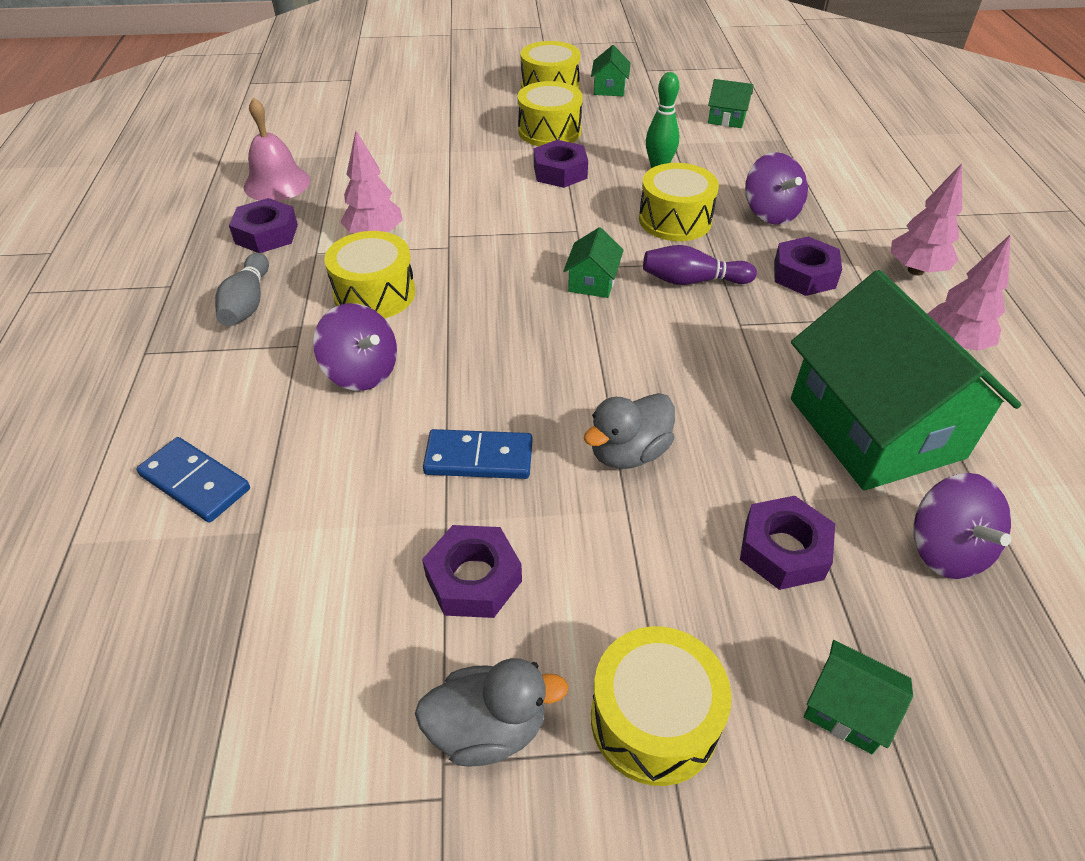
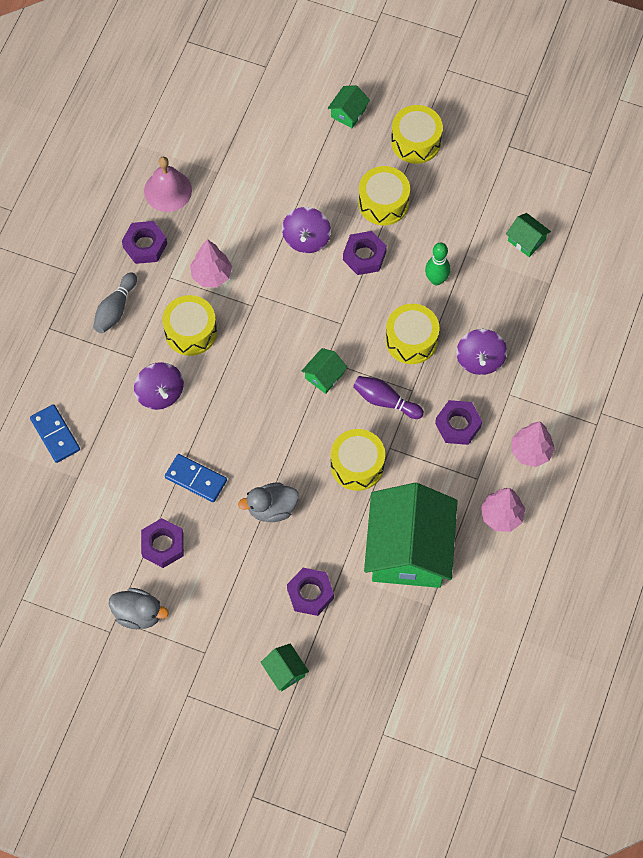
camera: 25 degrees right, 20 degrees up
(609, 88) = (462, 161): green house -> green house (348, 113)
(654, 719) = (205, 640): yellow drum -> yellow drum (357, 465)
(946, 549) = (386, 627): purple spinning top -> purple spinning top (306, 239)

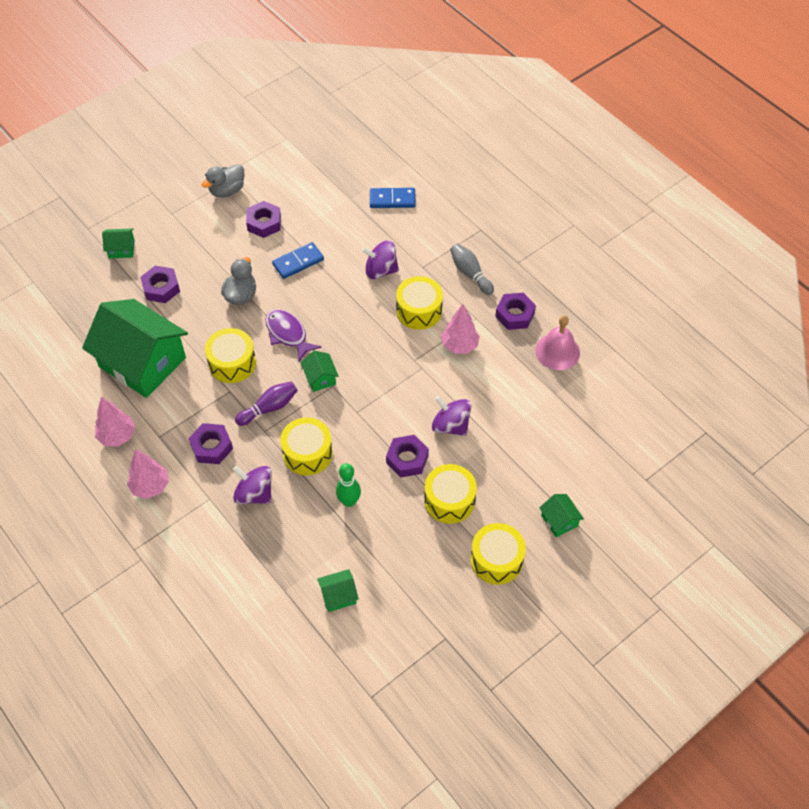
camera: 120 degrees right, 10 degrees down
(292, 434) = (288, 334): none -> purple fish

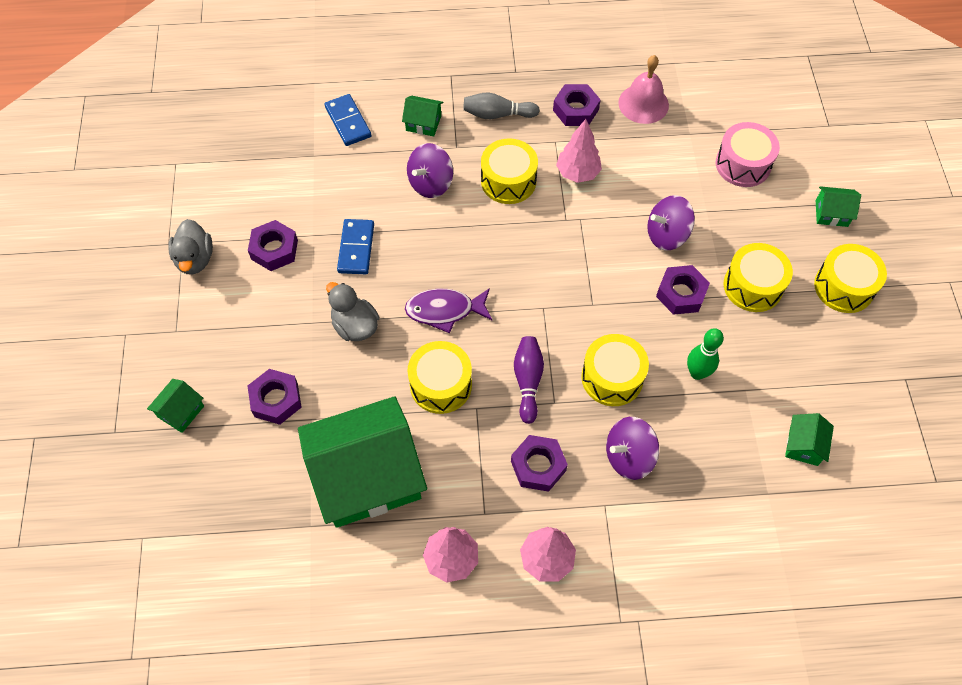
camera: 55 degrees left, 5 degrees up
(320, 378) = (525, 313): green house -> green house (423, 123)
(392, 199) = (348, 122): blue domino -> blue domino turned 60 degrees counterclockwise
(556, 441) = (743, 164): none -> pink drum

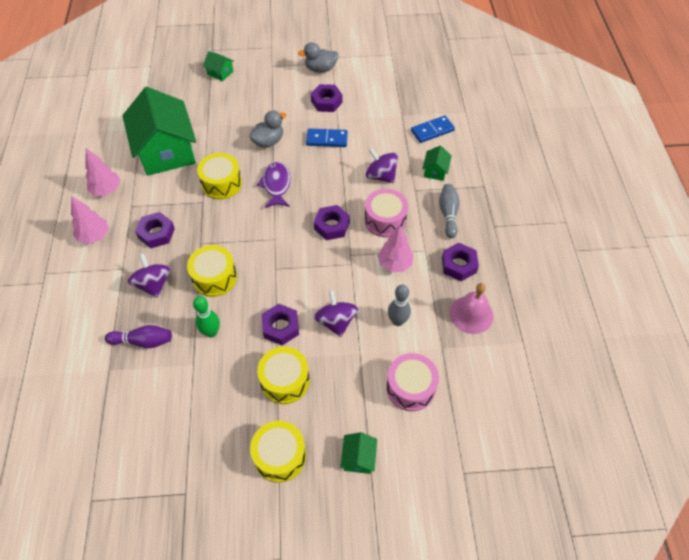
camera: 90 degrees right, 5 degrees down
(276, 400) = (222, 109): purple nut -> purple nut (332, 226)
(508, 181) = (385, 220): yellow drum -> pink drum
(528, 381) = (218, 229): purple bowling pin -> purple bowling pin (143, 341)
(659, 173) = (397, 321): none -> grey bowling pin
(803, 445) = (140, 400): green house -> none

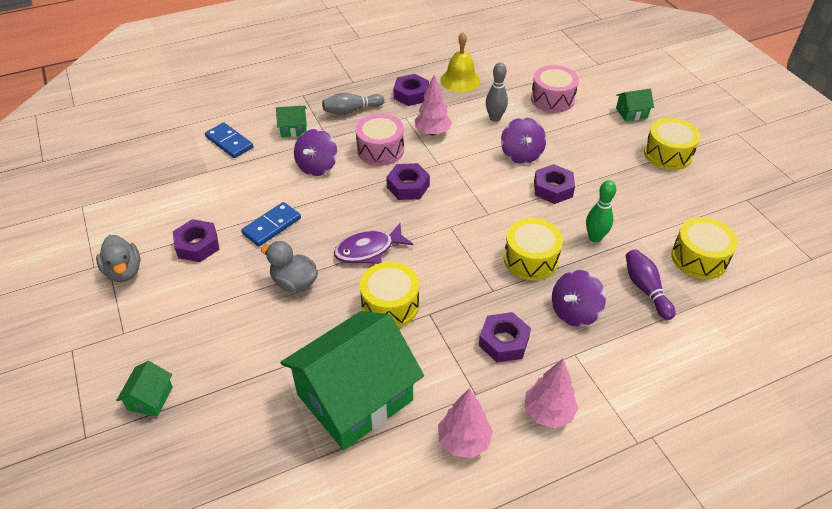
camera: 110 degrees left, 10 degrees down
(285, 381) = (603, 170): yellow drum -> yellow drum (699, 258)
(327, 139) = (271, 226): blue domino -> blue domino turned 60 degrees clockwise
(336, 321) = (521, 154): purple spinning top -> purple spinning top turned 60 degrees counterclockwise
(471, 314) = (460, 80): pink bell -> yellow bell

